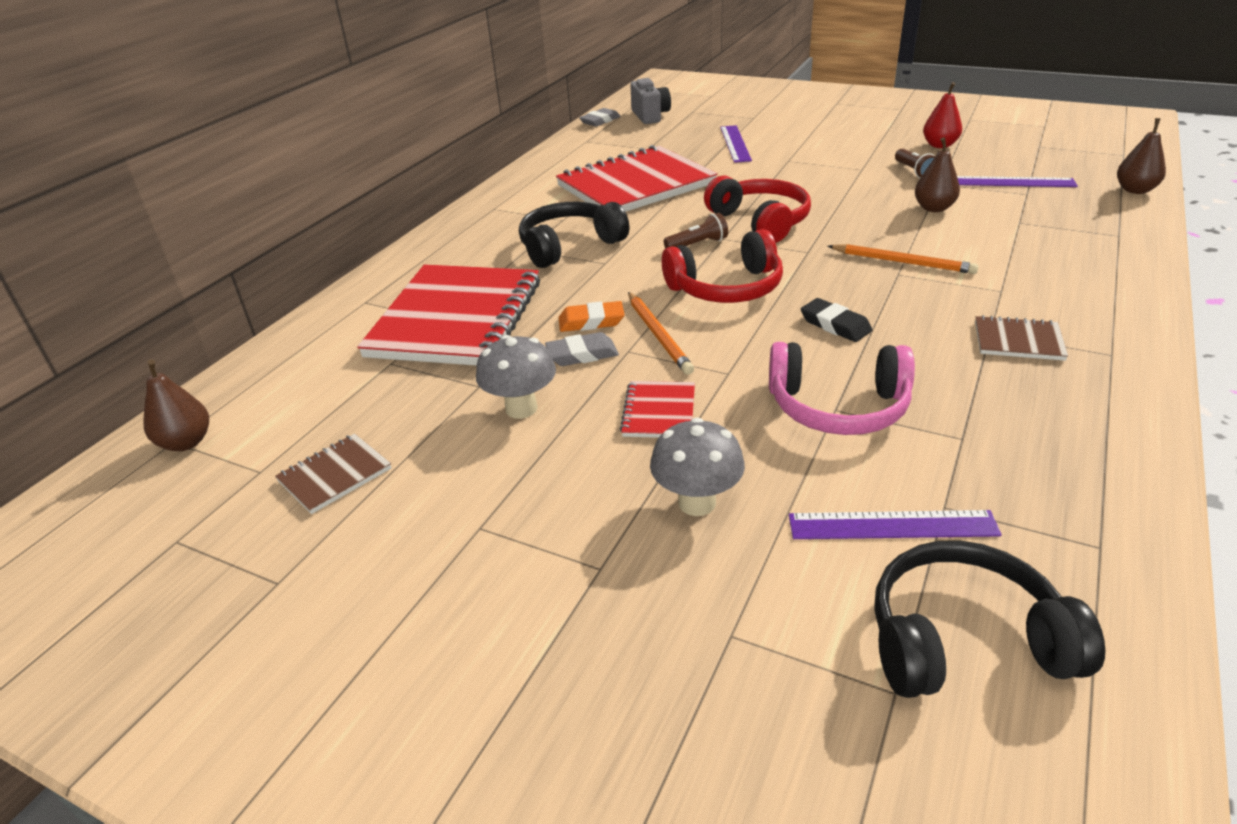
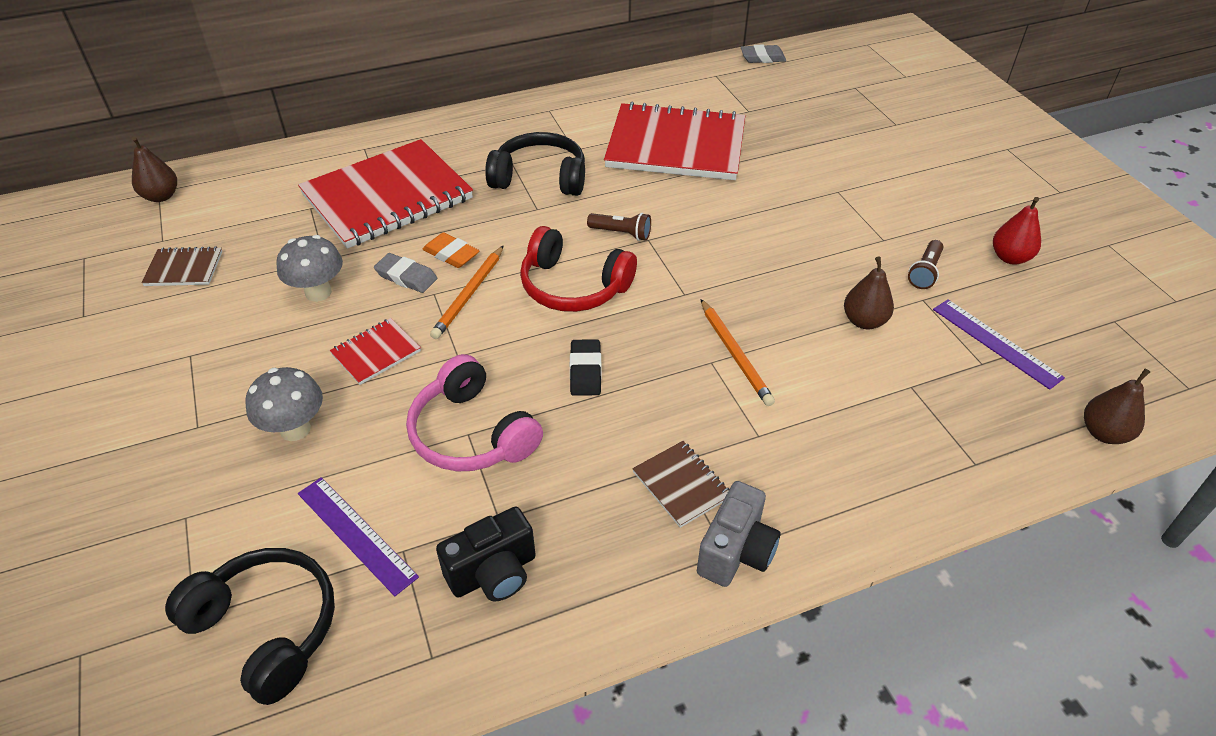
camera: 40 degrees right, 10 degrees up
(650, 116) = (811, 74): grey camera -> grey camera (736, 551)
(735, 143) = (827, 146): purple ruler -> none
(760, 221) = (702, 241): red headphones -> none
(1026, 468) = (493, 573): none -> black camera

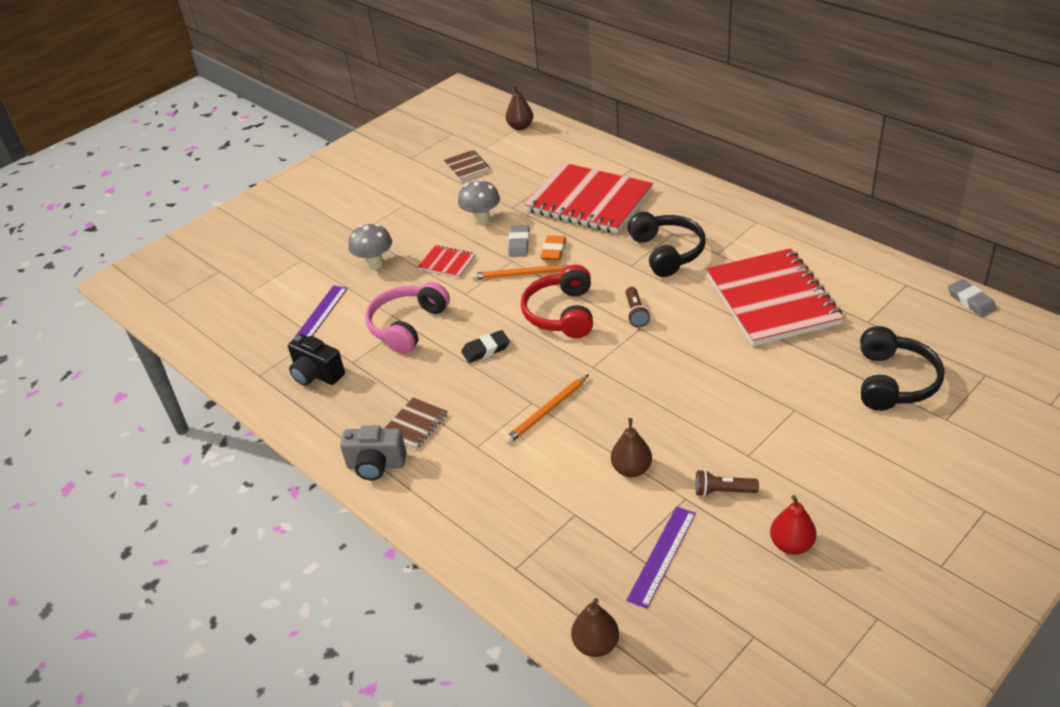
camera: 70 degrees right, 5 degrees down
(267, 628) = (253, 316): black headphones -> black headphones (894, 381)

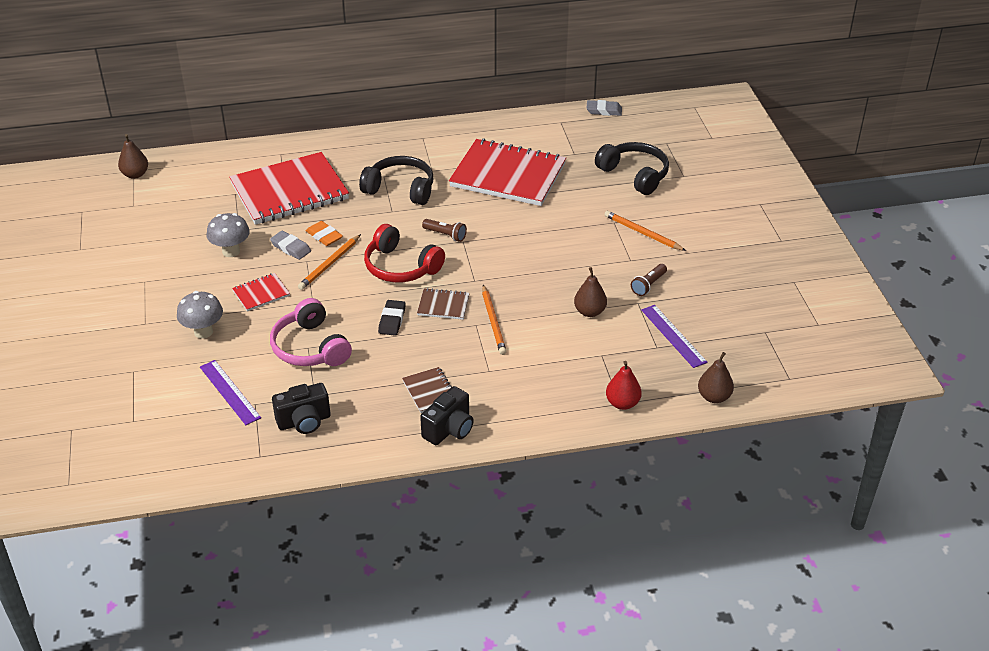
camera: 60 degrees left, 0 degrees up
(376, 465) = (449, 429): grey camera -> black camera
(467, 167) = (146, 226): brown notebook -> brown notebook (443, 305)
(791, 544) = (715, 282): red pear -> red pear (622, 403)
(803, 440) = (642, 233): none -> orange pencil

